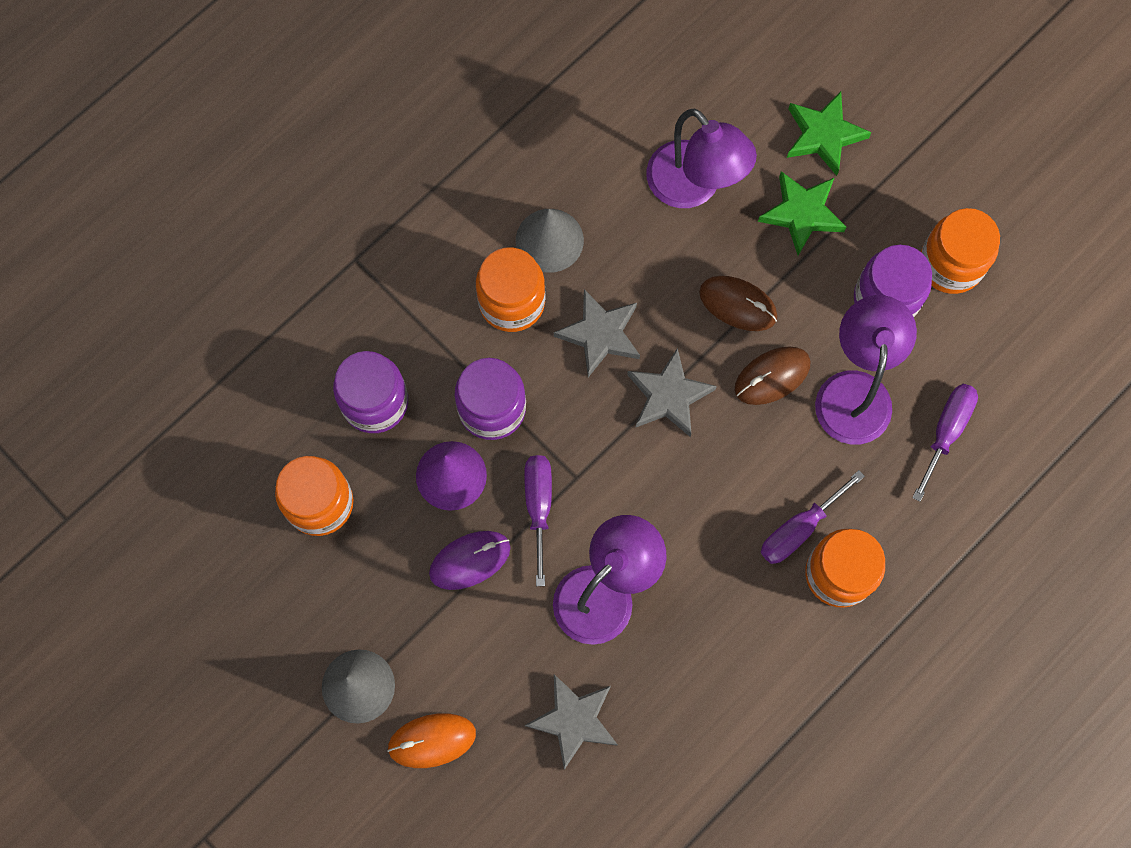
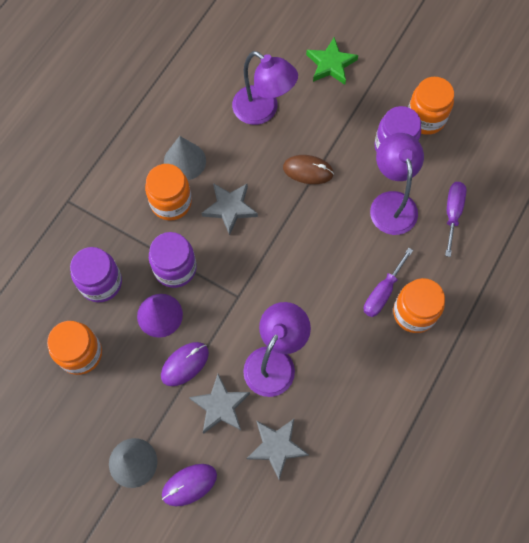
camera: 15 degrees left, 5 degrees down
(432, 740) = (189, 485): orange mouse -> purple mouse
(538, 506) = (219, 320): purple screwdriver -> none
(668, 396) = (281, 234): grey star -> grey star (220, 406)
(772, 376) = (340, 207): brown mouse -> none
(802, 214) = (331, 110): green star -> none

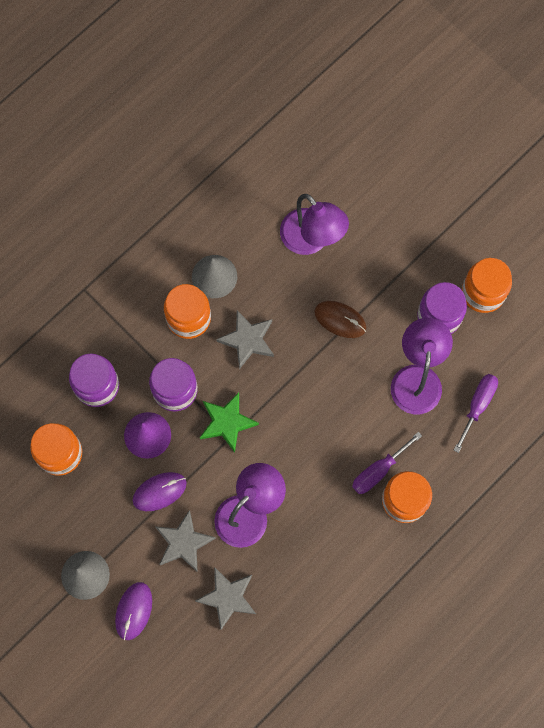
camera: 15 degrees right, 5 degrees up
(189, 485) = (134, 611): purple mouse -> purple mouse turned 60 degrees counterclockwise
(331, 64) = (399, 204): green star -> green star (227, 422)

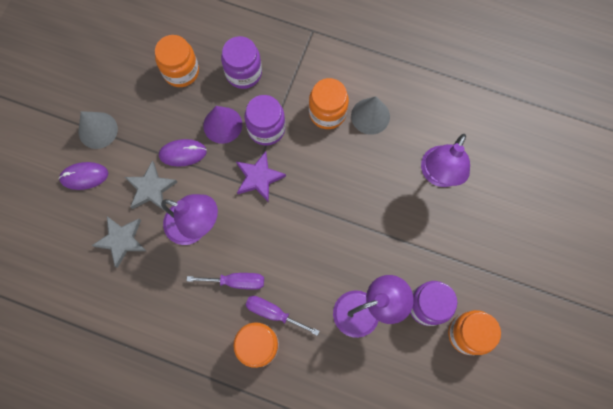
camera: 65 degrees right, 0 degrees up
(159, 491) = (183, 153): purple mouse -> purple mouse turned 45 degrees counterclockwise
(227, 422) = (259, 178): green star -> purple star
(247, 340) = (332, 163): grey star -> none
(340, 320) = (384, 226): brown mouse -> none
(477, 405) = (367, 372): purple screwdriver -> purple screwdriver (236, 281)

